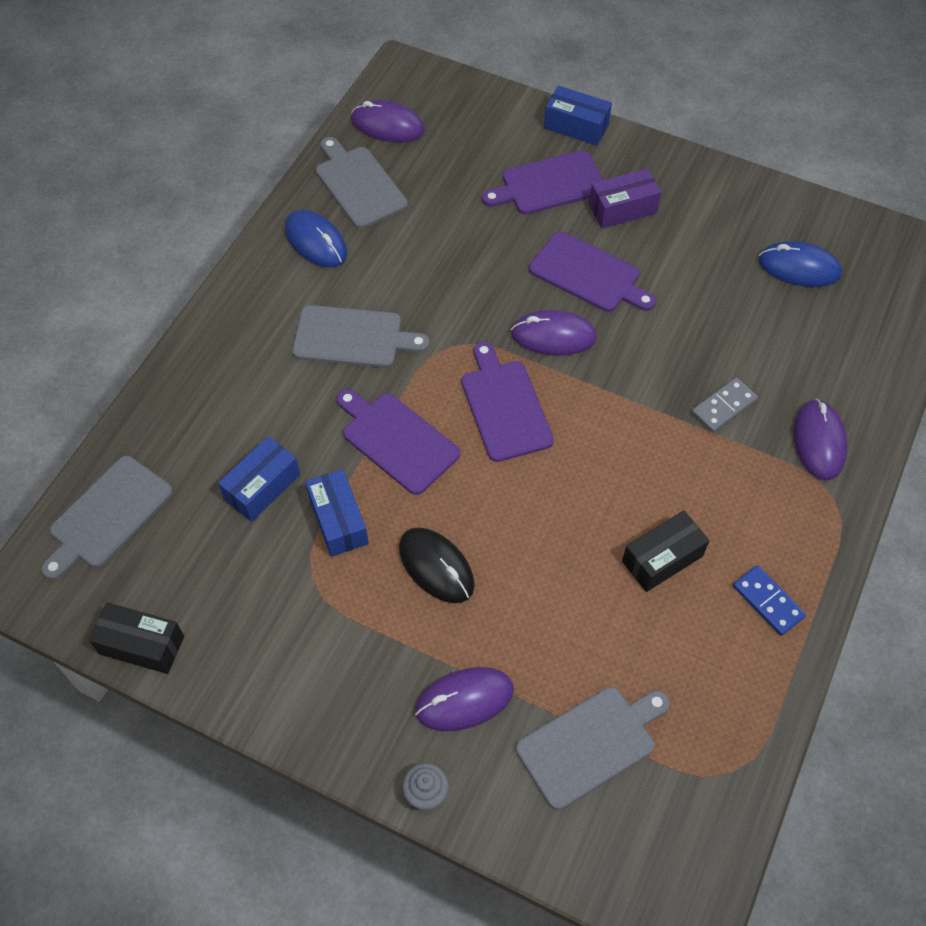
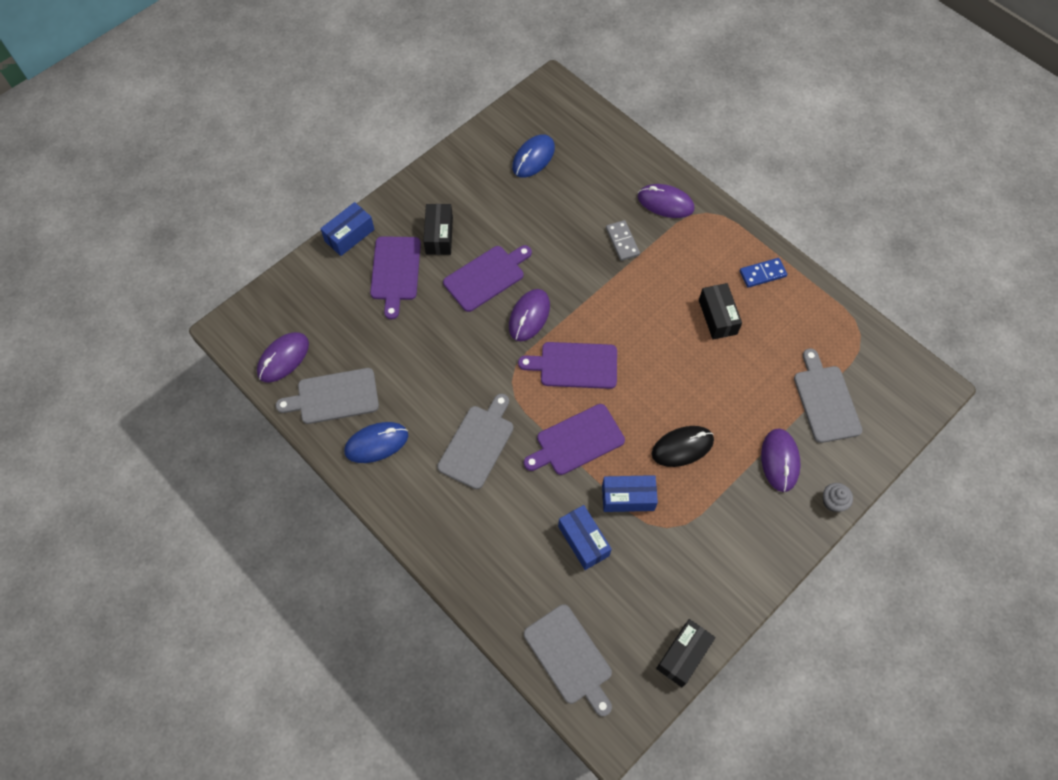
camera: 70 degrees left, 5 degrees up
(622, 209) = (439, 235): purple box -> black box

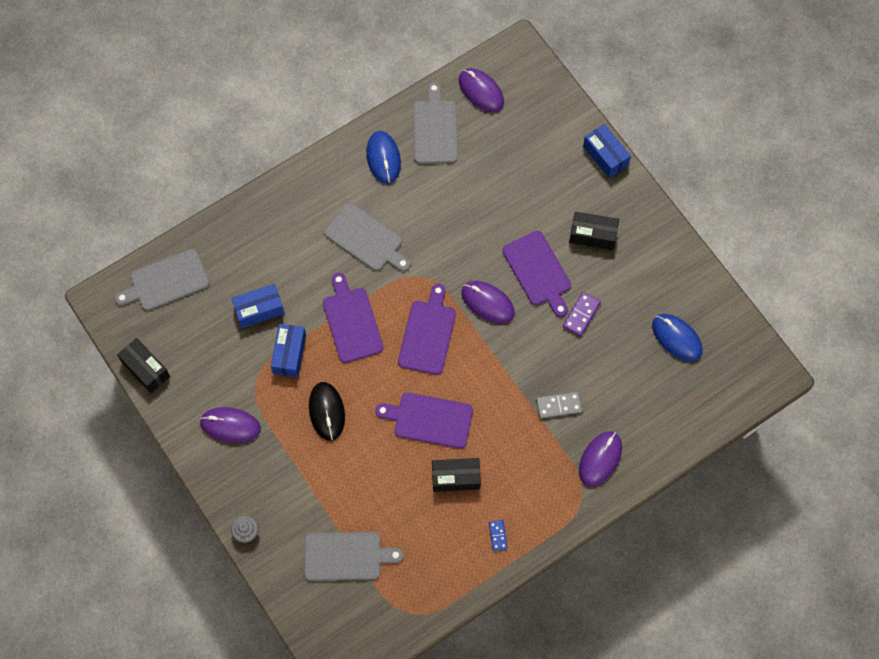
camera: 100 degrees right, 5 degrees up
(395, 271) = (557, 192): purple cutting board -> purple cutting board (429, 420)
(526, 235) = (581, 315): none -> purple domino
(762, 274) = (498, 535): blue domino -> blue domino, size x0.66
(779, 460) = (295, 495): purple mouse -> purple mouse (230, 425)

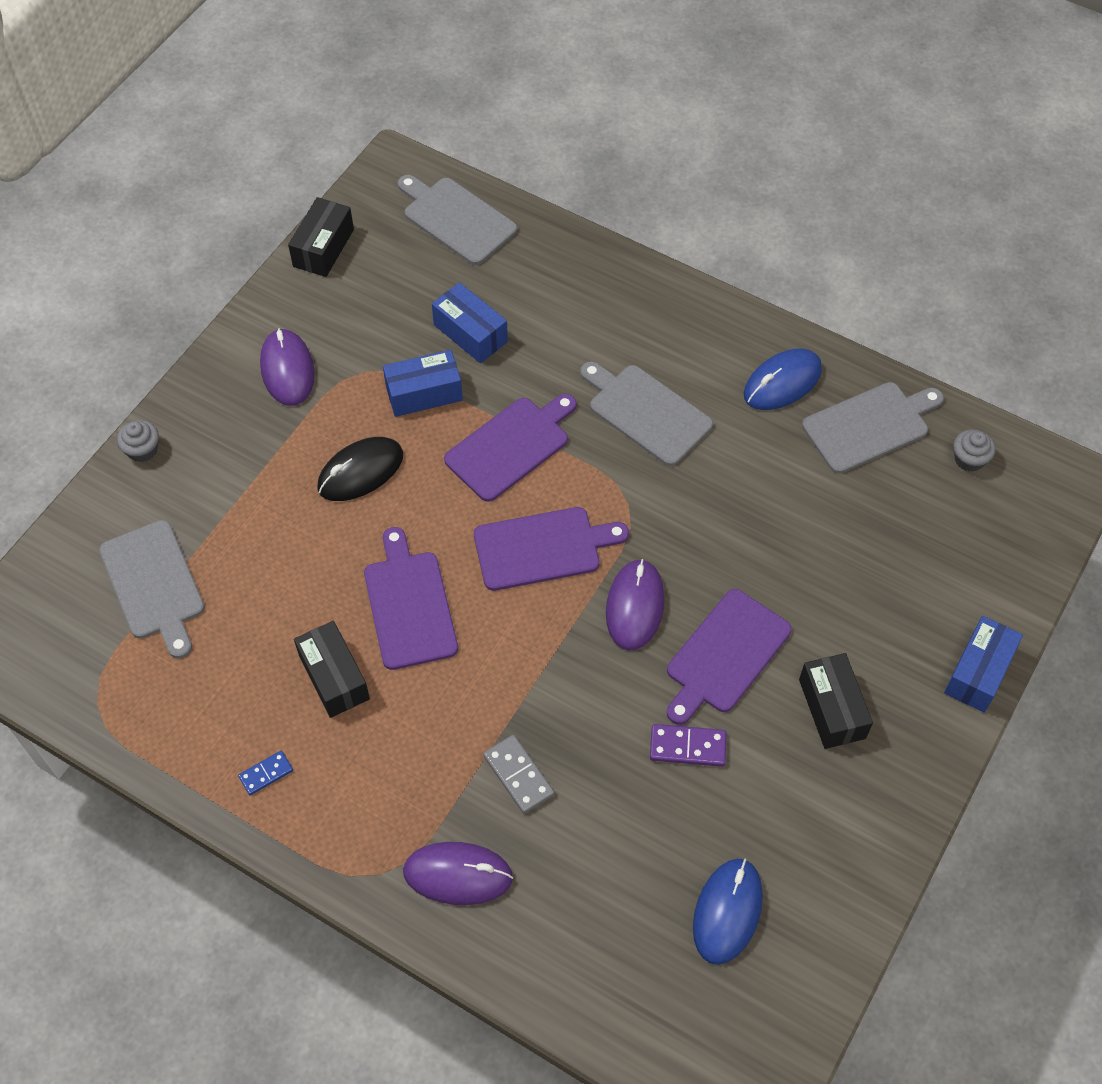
camera: 65 degrees right, 10 degrees down
(366, 239) = (646, 412): grey cutting board -> grey cutting board turned 120 degrees clockwise
(481, 91) = (969, 459): purple mouse -> grey cupcake

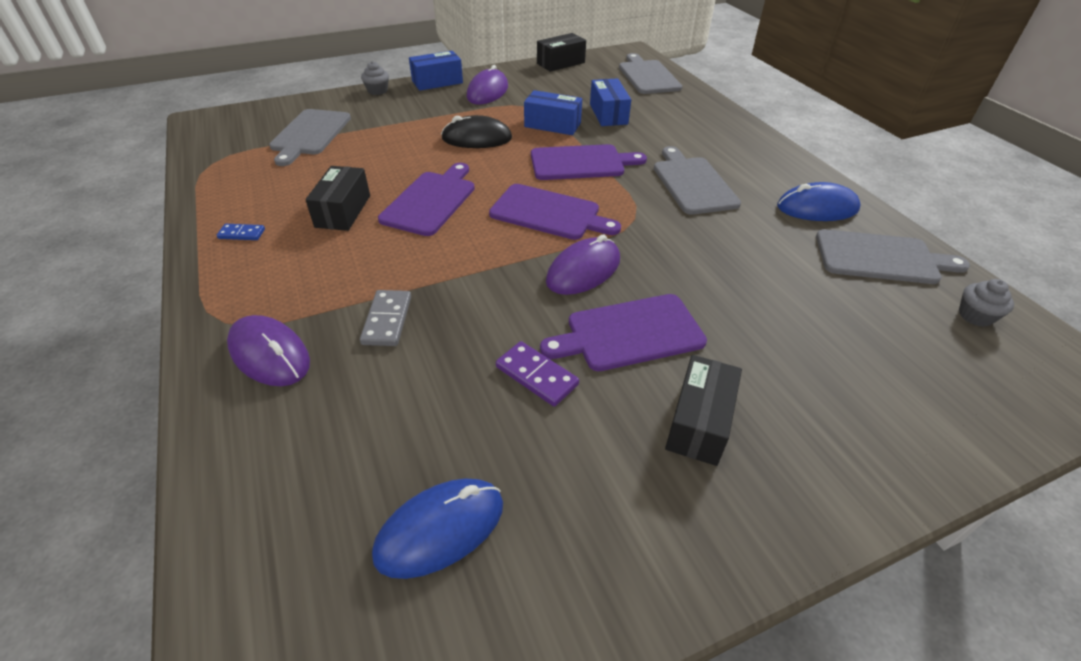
camera: 35 degrees right, 15 degrees down
(978, 672) = (893, 480): blue box -> blue box (437, 82)

